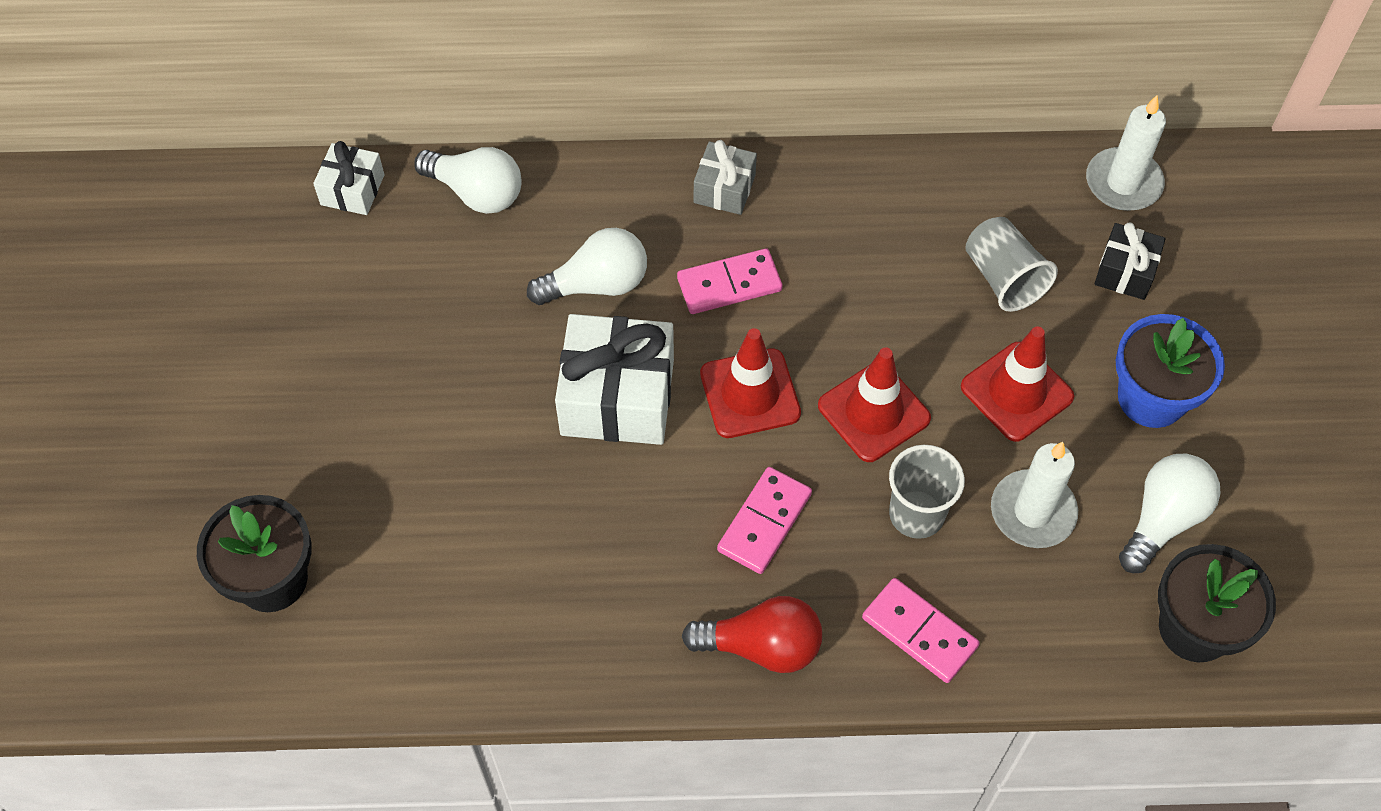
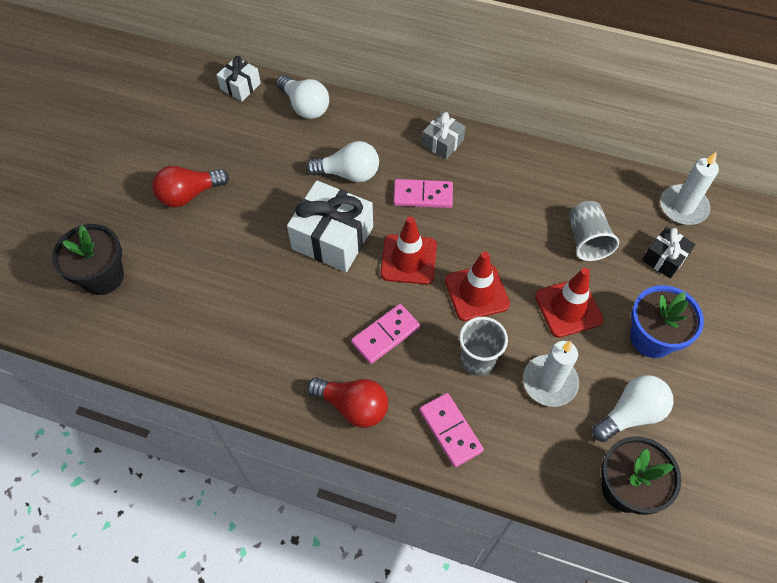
camera: 20 degrees right, 0 degrees up
(352, 399) = (189, 194): none -> red light bulb

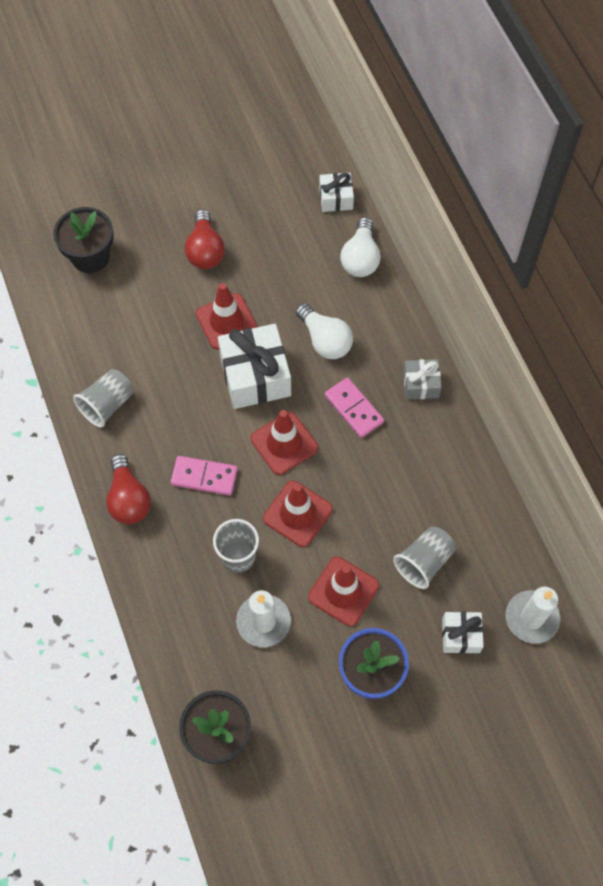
camera: 50 degrees right, 5 degrees up
(189, 194) = (205, 250): red light bulb -> red light bulb turned 120 degrees counterclockwise
(251, 361) = (107, 405): none -> grey cup
(266, 224) = (226, 321): none -> red traffic cone
(450, 430) = (164, 579): pink domino -> none
(630, 414) = (285, 700): white light bulb -> none
(664, 258) = (460, 635): black gift -> white gift

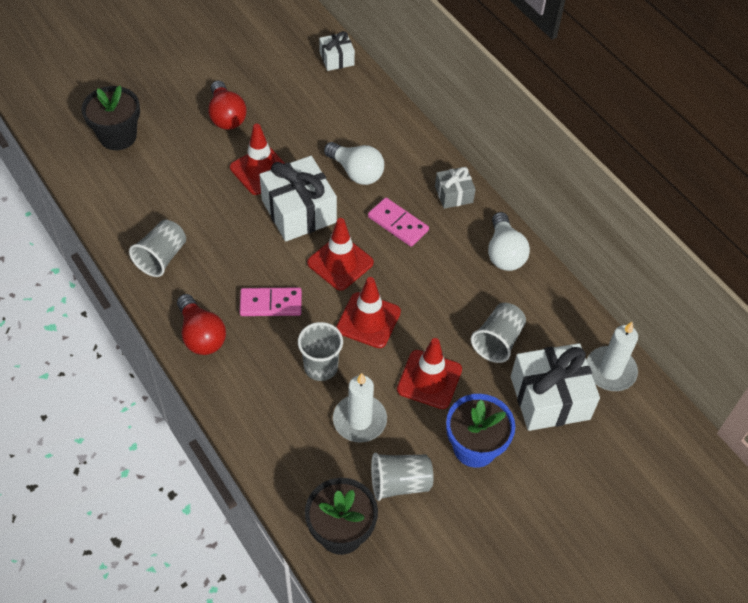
camera: 15 degrees left, 10 degrees down
(287, 696) = (399, 483): none -> grey cup
(360, 258) = (371, 102): white light bulb -> white light bulb (504, 253)
(460, 635) = (550, 398): white gift -> white gift, size x1.85

